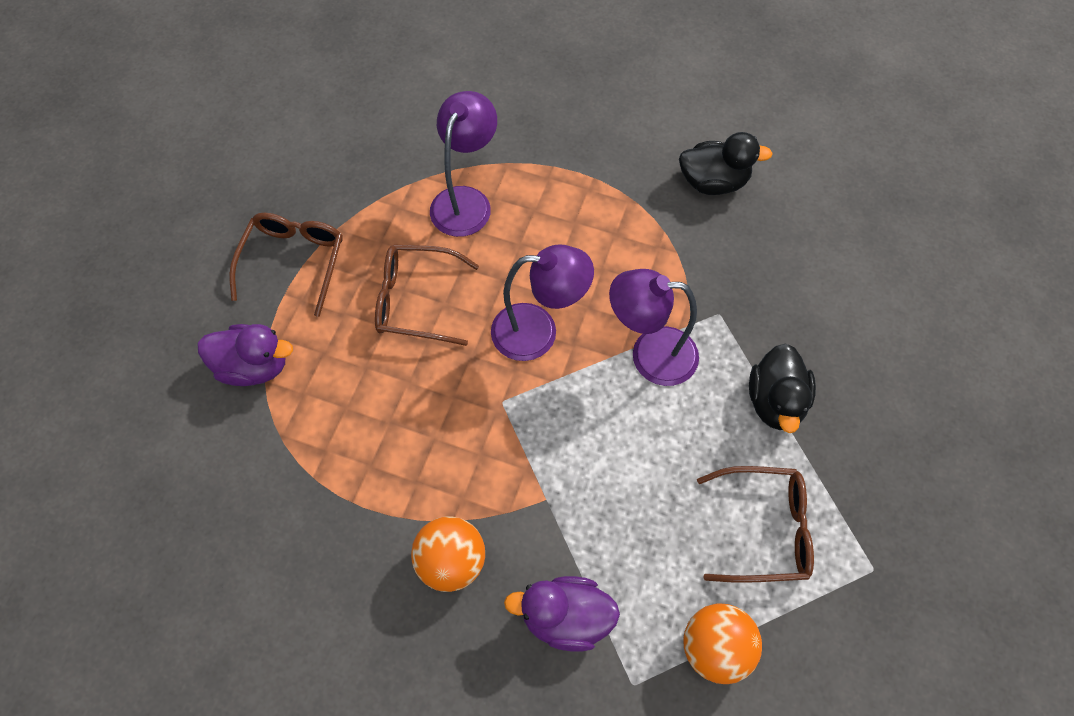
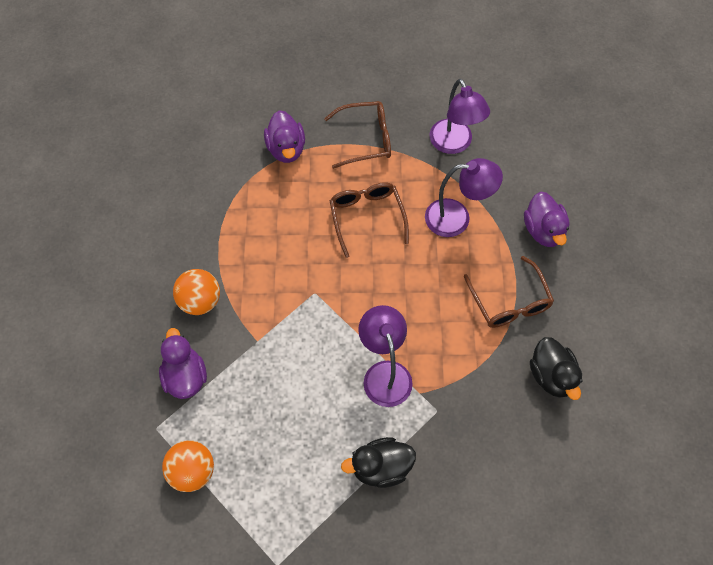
camera: 70 degrees right, 0 degrees up
(524, 120) = (543, 231): none -> purple duck
(538, 332) = (374, 297): purple lamp -> purple lamp (454, 144)
(765, 529) = (282, 484): brown glasses -> brown glasses (510, 302)

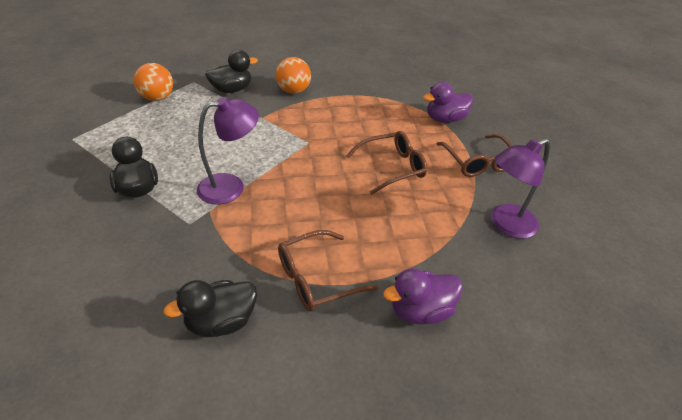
camera: 80 degrees right, 20 degrees down
(185, 377) = (232, 90): purple duck -> black duck
(457, 218) = (412, 230): purple lamp -> none

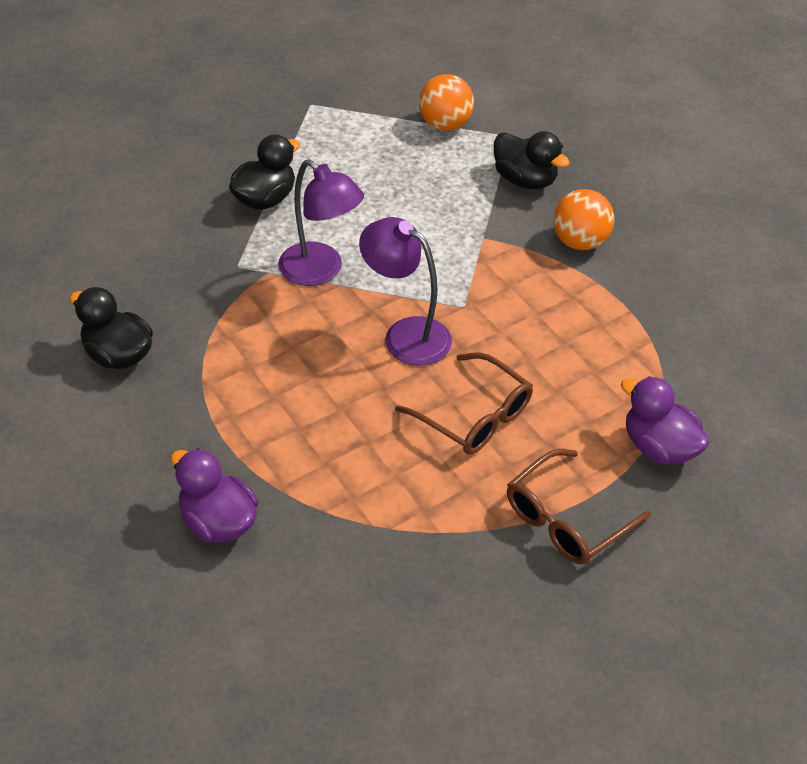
camera: 65 degrees right, 5 degrees up
(315, 279) = (215, 408): brown glasses -> none
(505, 225) = (433, 583): purple lamp -> purple lamp (405, 335)

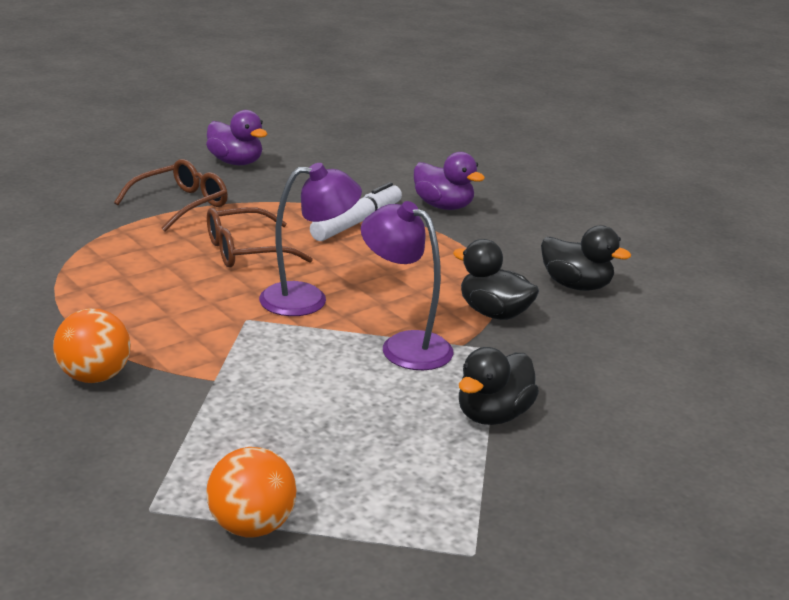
camera: 175 degrees right, 20 degrees down
(340, 479) = (357, 222): none -> white marker
(405, 335) = (307, 299): purple lamp -> purple lamp turned 45 degrees counterclockwise
(475, 417) = (245, 251): brown glasses -> brown glasses turned 60 degrees counterclockwise
(525, 180) = (143, 446): black duck -> black duck (493, 313)
(658, 447) = (87, 235): purple duck -> purple duck (236, 162)

